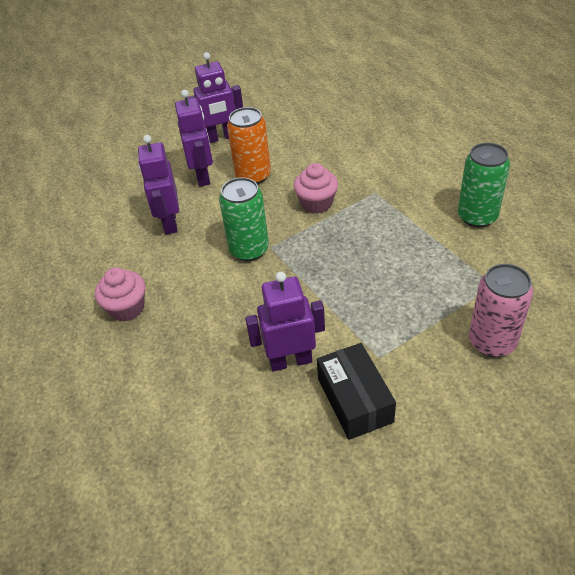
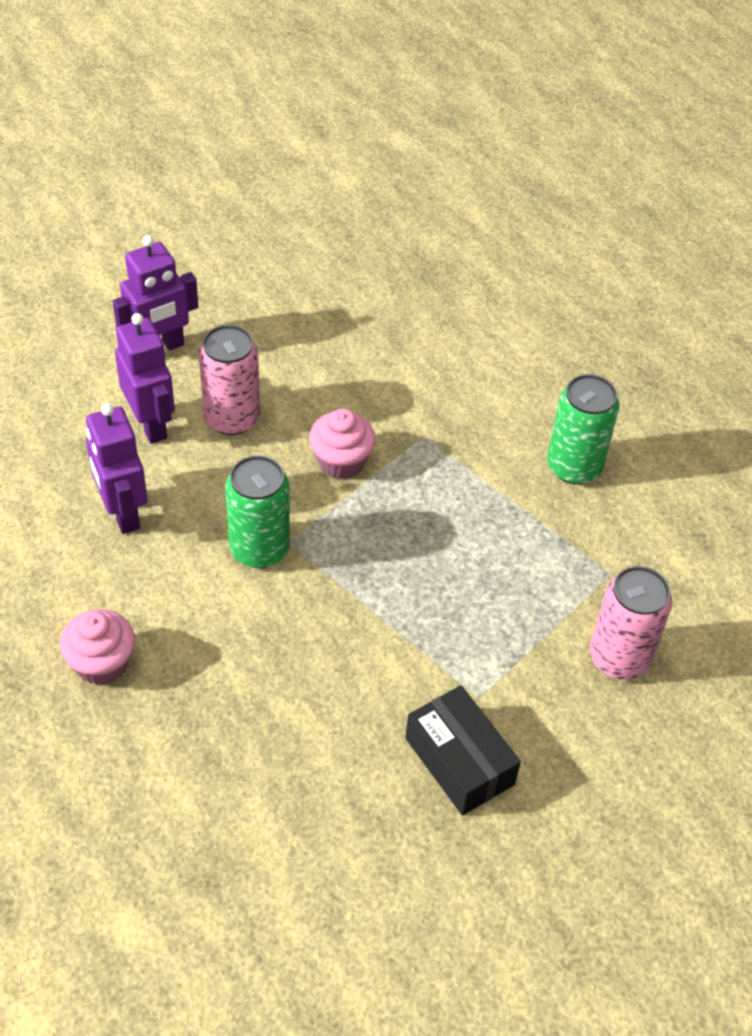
camera: 20 degrees left, 5 degrees up
(253, 176) = (232, 418): orange can -> pink can
(290, 361) = (362, 716): purple robot -> none

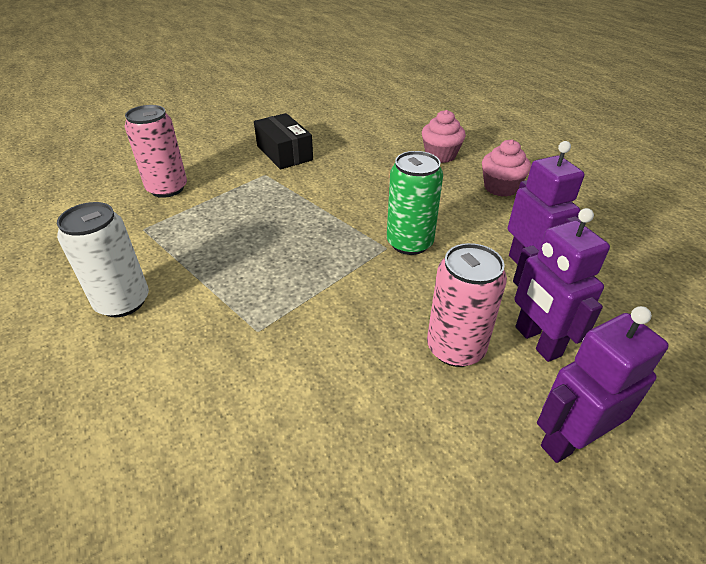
camera: 175 degrees left, 10 degrees down
(341, 461) = (342, 306): pink cupcake -> pink cupcake (440, 155)
(574, 467) = (123, 302): green can -> white can

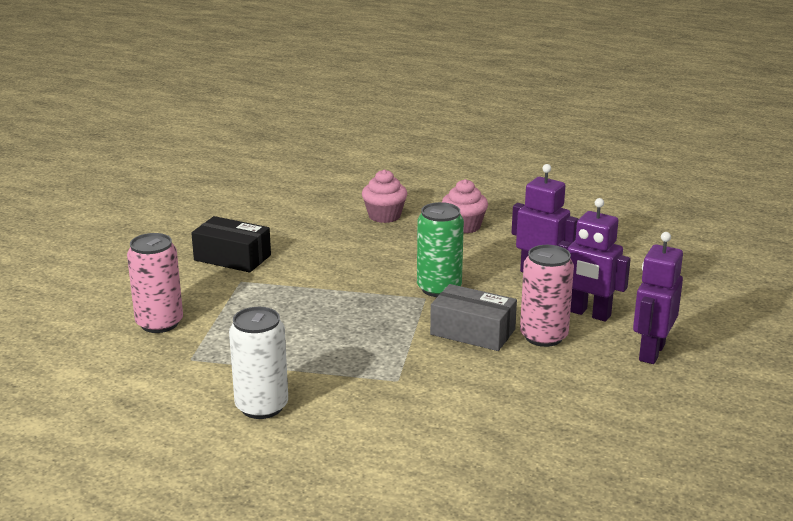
camera: 35 degrees left, 15 degrees down
(388, 307) = (472, 332): none -> grey box

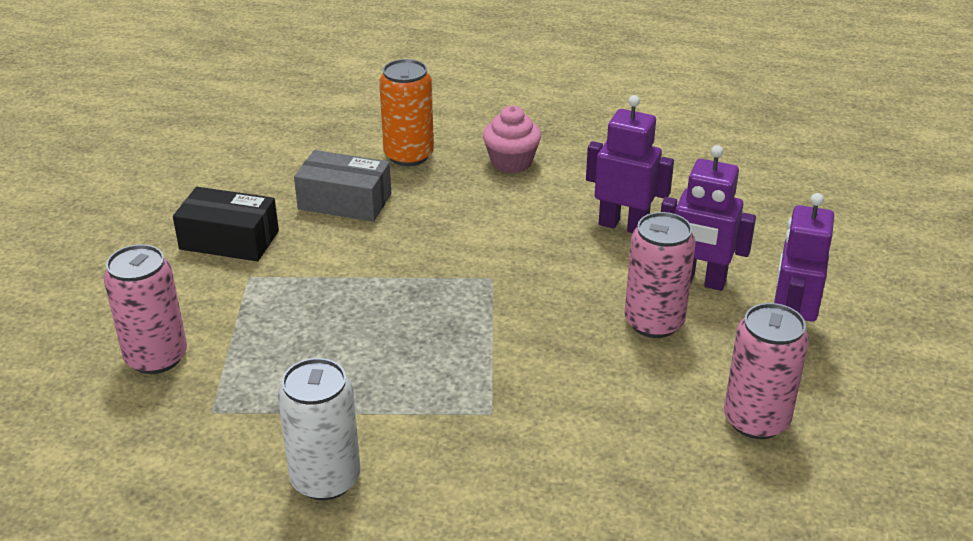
camera: 10 degrees left, 10 degrees up
(384, 216) = (408, 155): pink cupcake -> orange can
(439, 288) = (506, 261): green can -> none
(472, 332) = (565, 325): grey box -> grey box (344, 201)
(604, 404) = (756, 420): none -> pink can

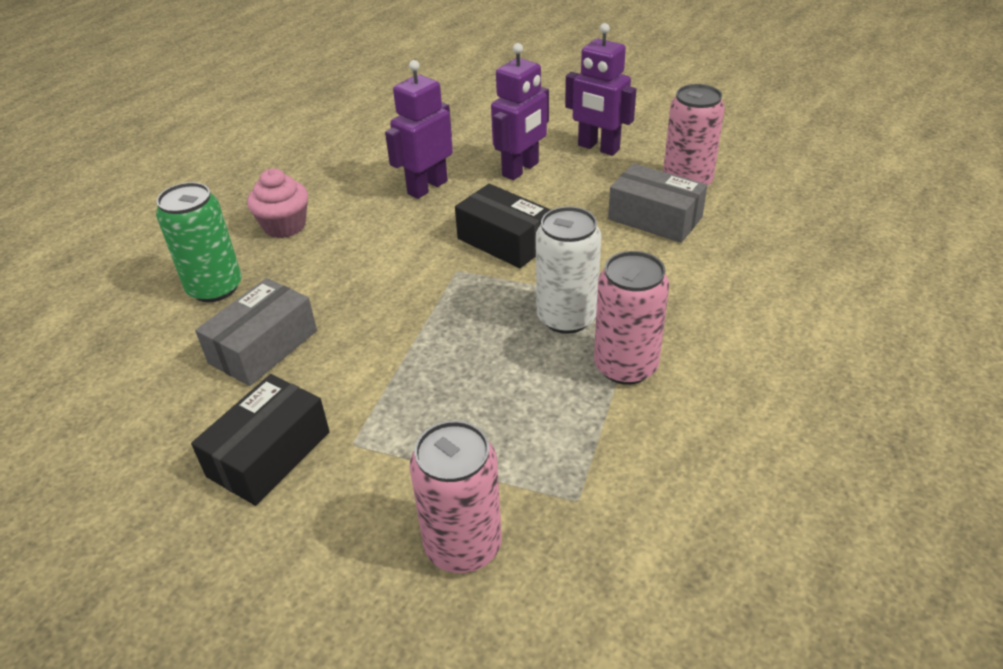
camera: 70 degrees left, 5 degrees up
(325, 479) = (701, 421): white can -> white can (566, 317)
(408, 155) = (215, 288): orange can -> green can
(555, 297) = (504, 241): none -> black box
(654, 322) = (561, 200): pink can -> pink can (625, 366)
(659, 402) = (655, 218): none -> grey box

